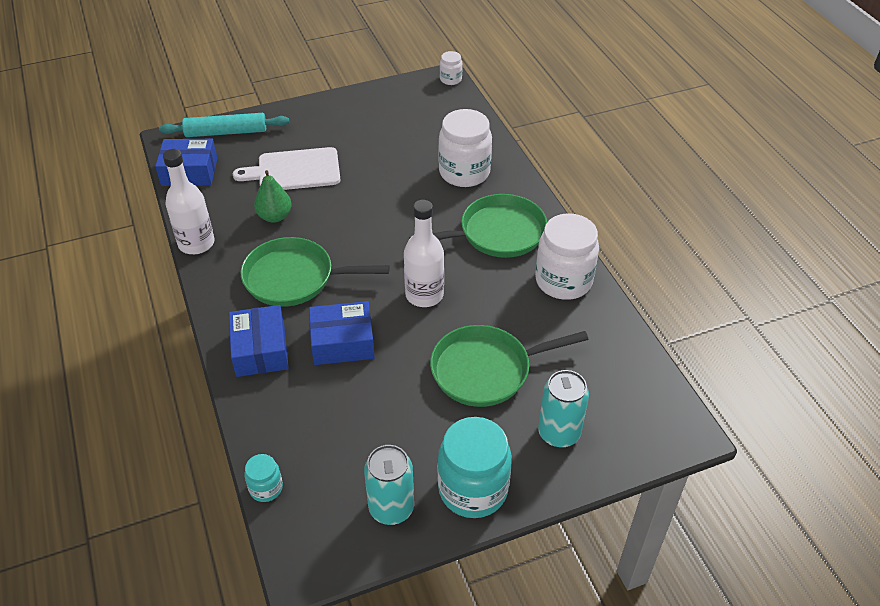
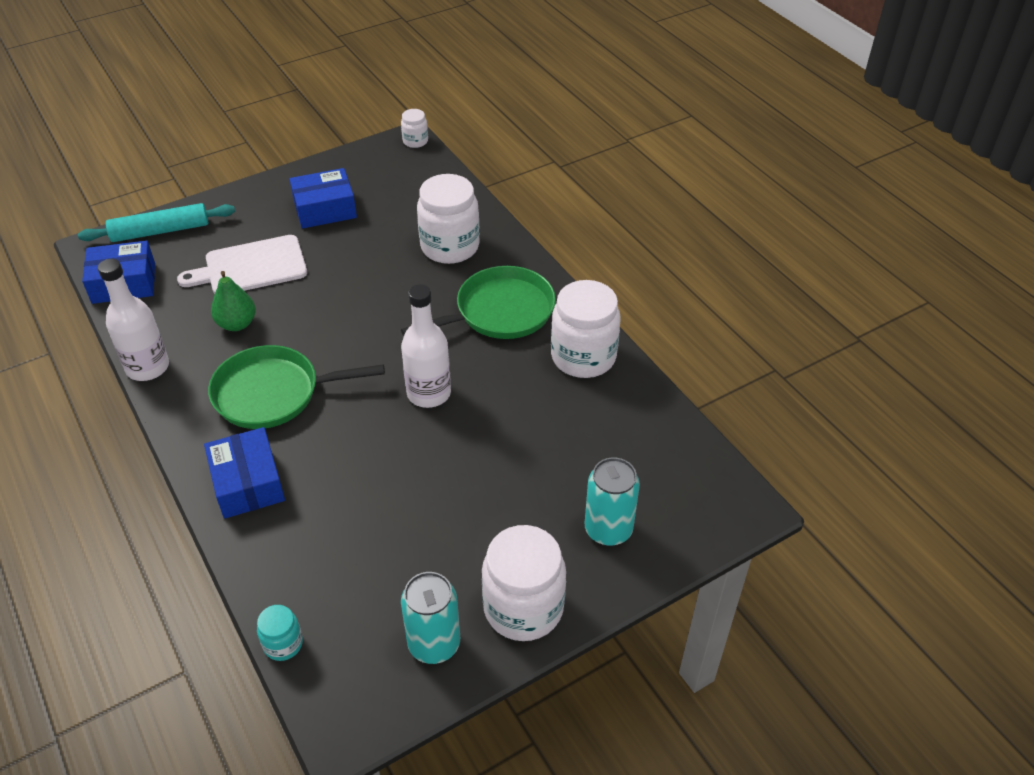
camera: 10 degrees left, 0 degrees up
(342, 342) = (343, 460): blue box -> blue box (325, 209)
(473, 489) = (523, 608): turquoise jar -> white jar
(486, 370) = (514, 470): green pan -> none

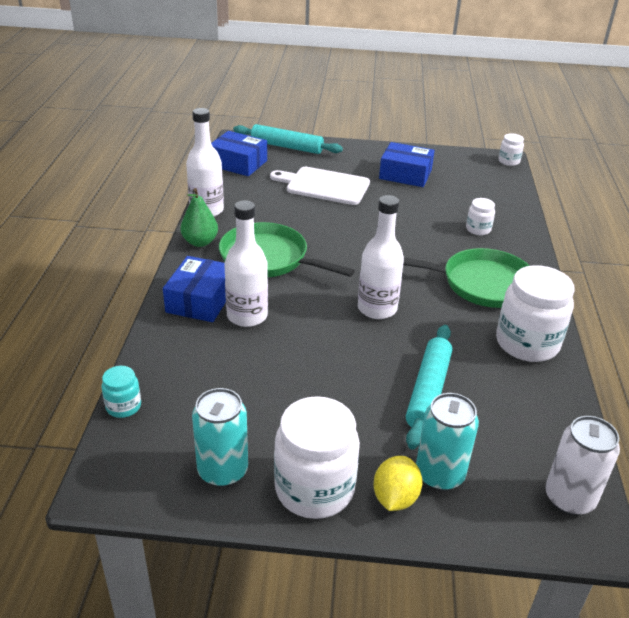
camera: 35 degrees right, 10 degrees down
(237, 324) = (284, 211): green pear -> green pear (200, 242)
(312, 473) = (247, 316): none -> white bottle
(450, 247) = (478, 229): white jar -> white jar, size x0.49
(540, 455) = (428, 391): none -> turquoise rolling pin
(591, 573) = (395, 498): none -> yellow lemon
(713, 488) = (569, 498): none -> white can

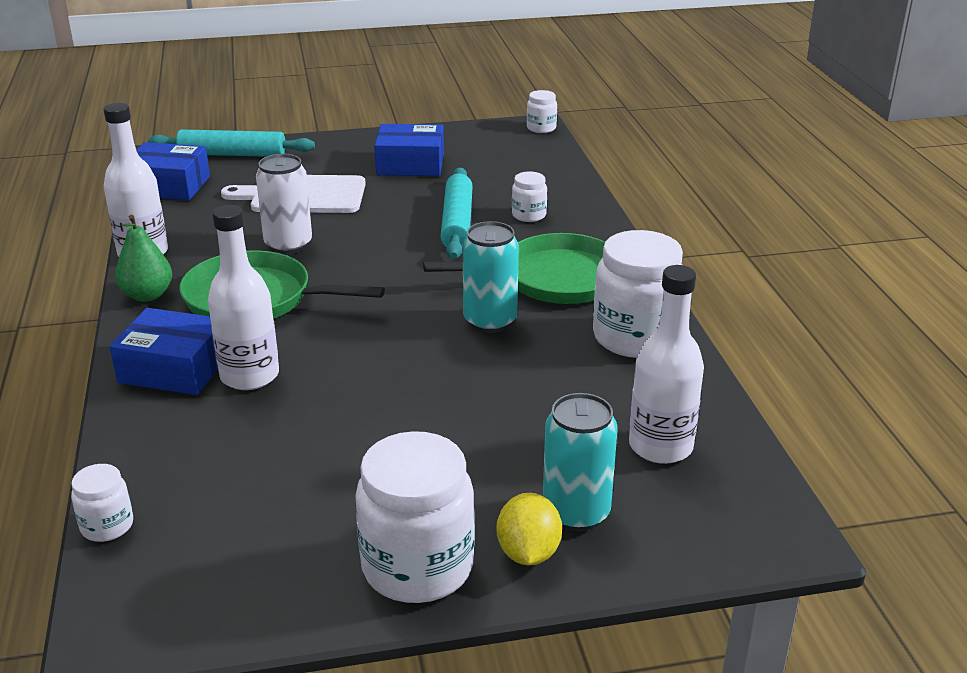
camera: 15 degrees left, 5 degrees down
(123, 406) = (107, 526): turquoise jar -> white jar
(200, 300) = (174, 368): blue box -> blue box turned 75 degrees counterclockwise
(222, 471) = (282, 574): turquoise can -> turquoise can (490, 321)
(377, 309) = (427, 333): white bottle -> white bottle (660, 446)
(428, 391) = (528, 418): turquoise rolling pin -> turquoise rolling pin (457, 222)
(569, 498) = (744, 503): white can -> white can (288, 245)

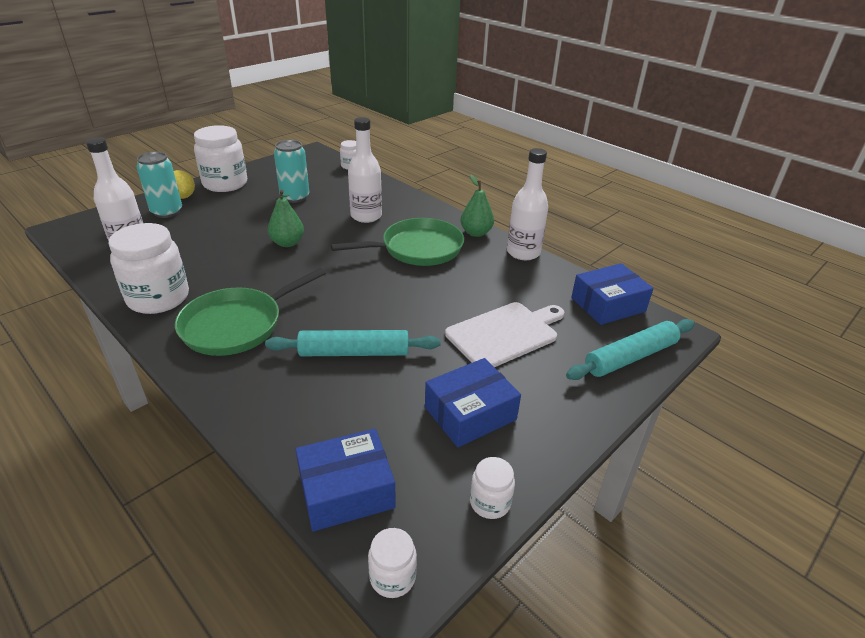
camera: 145 degrees right, 5 degrees up
(174, 368) = (405, 209): blue box -> blue box (346, 490)
(288, 245) = (450, 287): white can -> none
(415, 366) = (287, 243): none -> green pear
(457, 222) = (354, 352): turquoise rolling pin -> turquoise rolling pin turned 60 degrees counterclockwise
(490, 321) = (263, 279): turquoise can -> turquoise can (295, 197)
(529, 215) = (298, 386): white jar -> white jar (490, 502)

